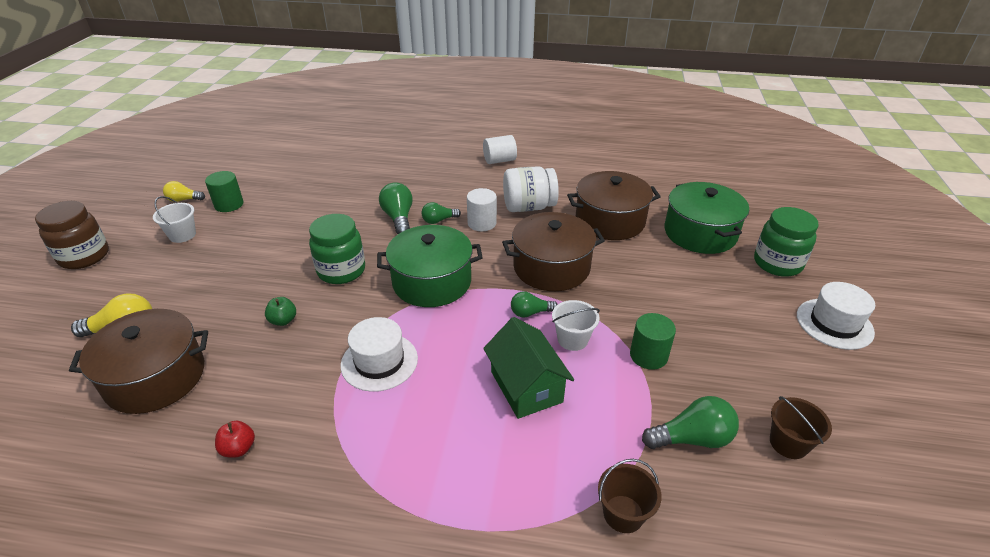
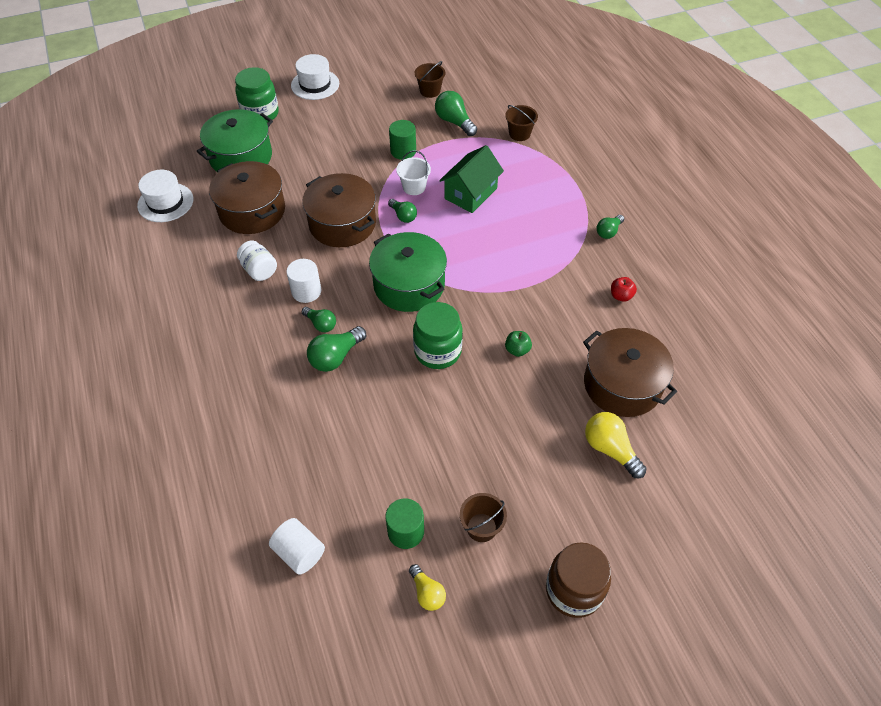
camera: 120 degrees left, 15 degrees up
(182, 235) = (481, 527): white bucket -> brown bucket
(338, 506) = (608, 232): none -> green light bulb
(379, 361) = (508, 270): white hat -> white hat (165, 202)
(499, 160) = (174, 330): white cylinder -> white cylinder (299, 552)
(528, 207) = (259, 270): white jar -> white jar, size x0.66

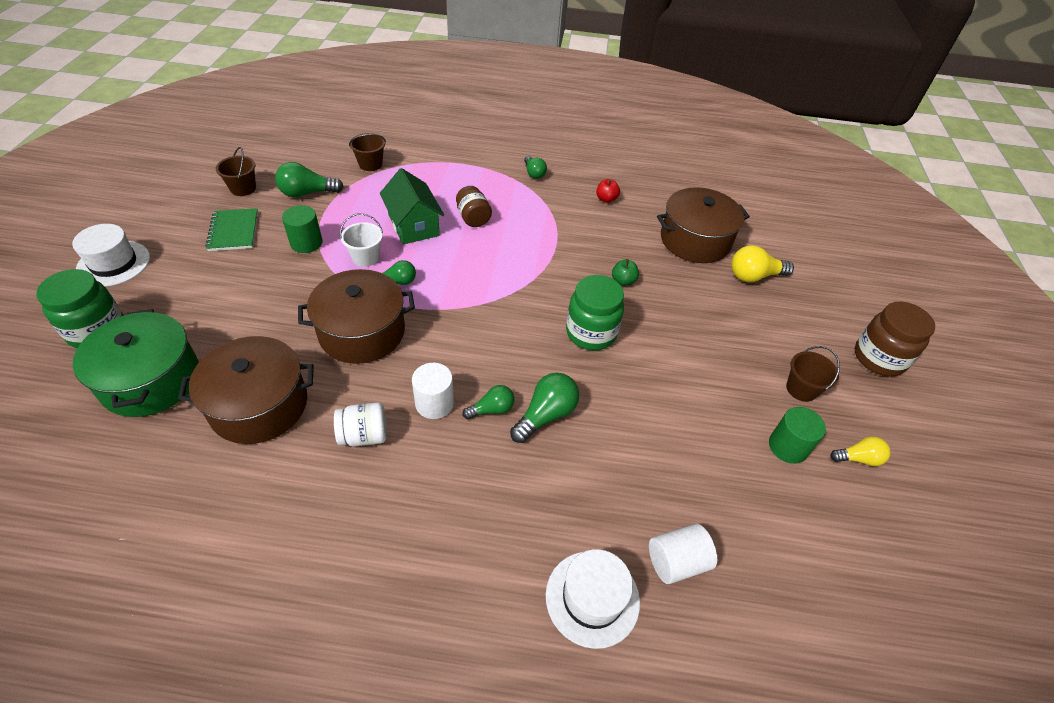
camera: 65 degrees left, 5 degrees down
(165, 202) = (140, 497): white hat -> white hat (592, 598)
(299, 552) = (783, 551): white cylinder -> white cylinder (676, 562)
(335, 357) = (546, 415): green light bulb -> green light bulb turned 120 degrees counterclockwise
(385, 113) = (234, 231): none -> green notebook
(409, 285) = (493, 317): green pot -> none
(510, 222) = (473, 218): none -> brown jar

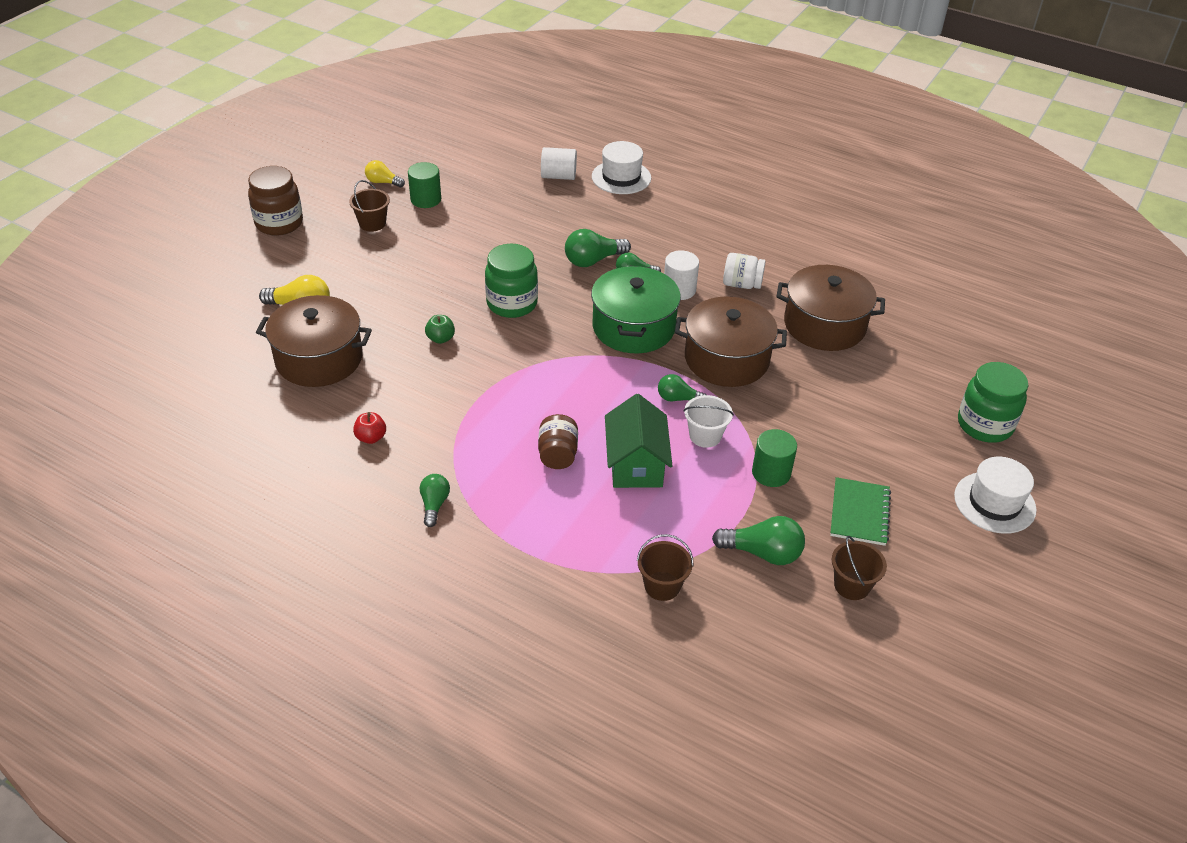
camera: 155 degrees left, 5 degrees down
(151, 380) = (920, 367): green pot -> green pot (633, 327)

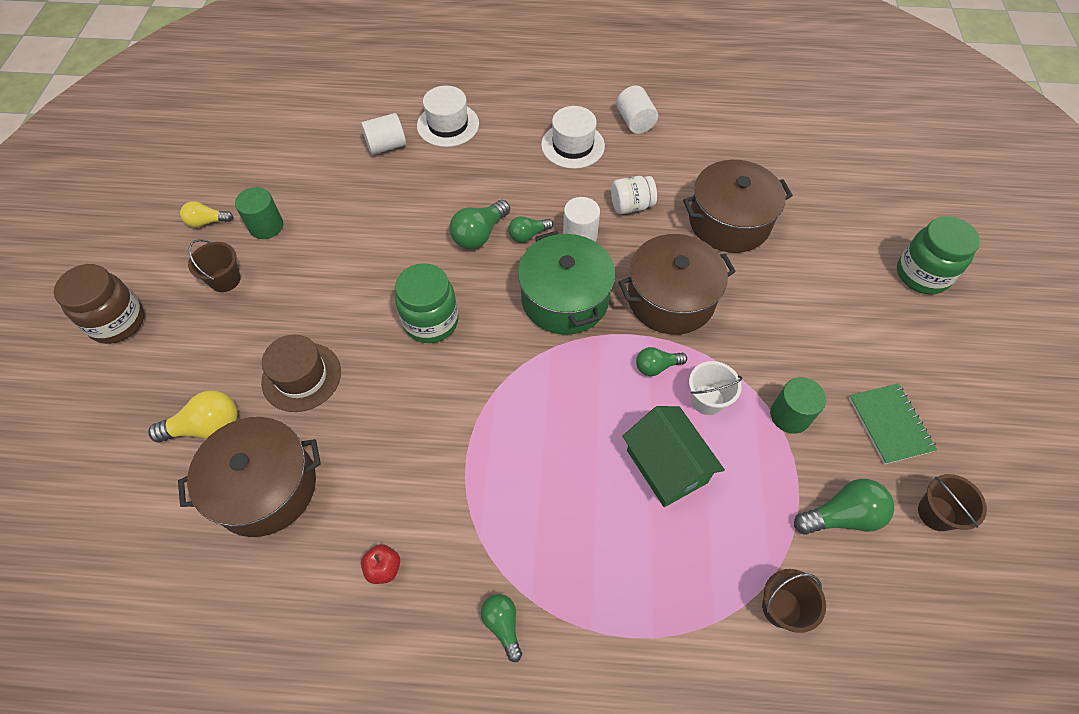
camera: 25 degrees left, 15 degrees up
(389, 303) = (301, 377): none -> brown hat
(440, 338) = (383, 399): green apple -> none
(558, 454) = (587, 492): brown jar -> none
(793, 226) = (635, 122): none -> white cylinder
(994, 502) = (983, 356): white hat -> white hat (573, 145)

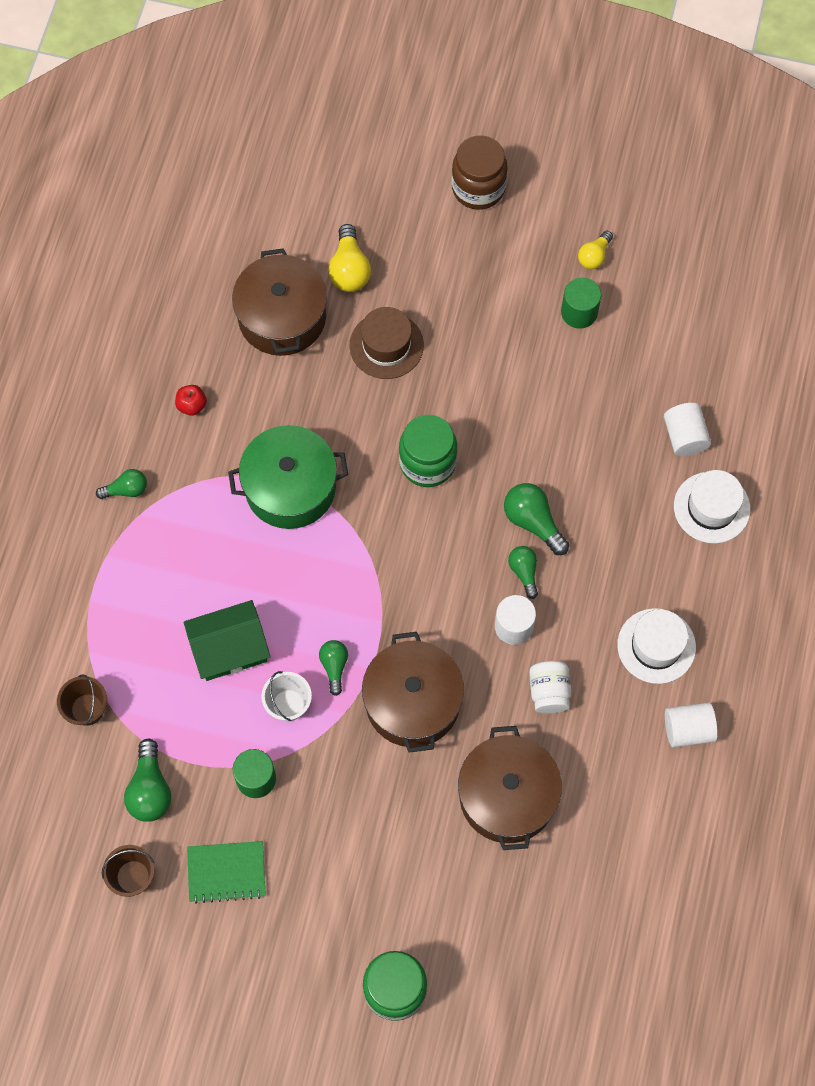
camera: 100 degrees right, 10 degrees up
(207, 222) = (594, 256): yellow light bulb -> yellow light bulb turned 150 degrees counterclockwise
(225, 280) = (513, 276): brown bucket -> none
(565, 299) = (432, 595): green pot -> green pot (290, 487)

